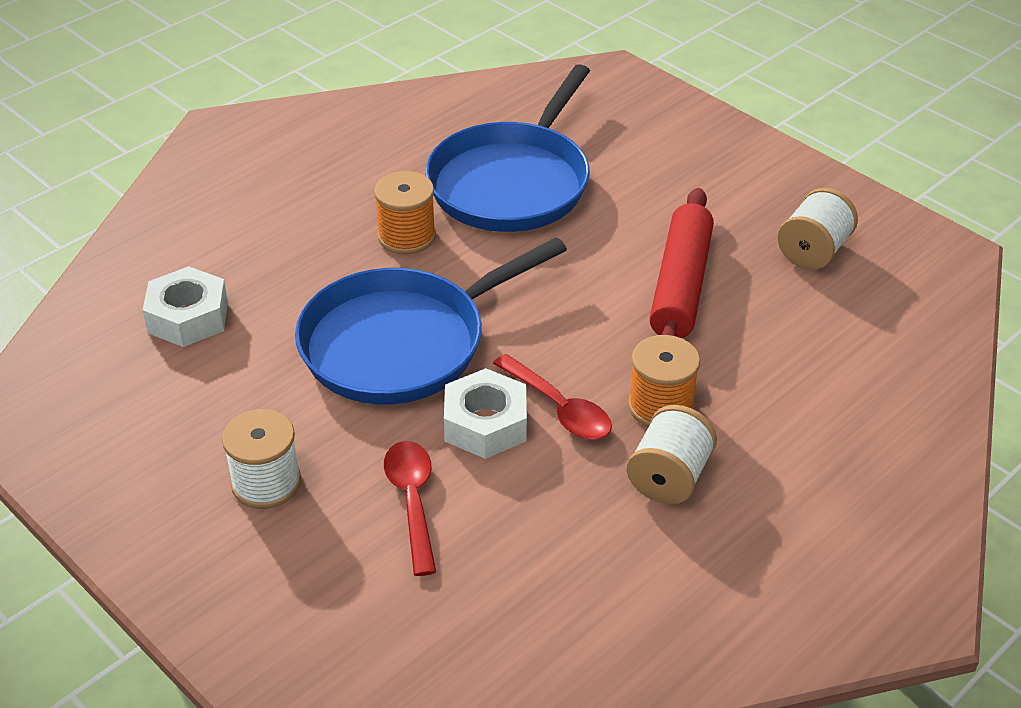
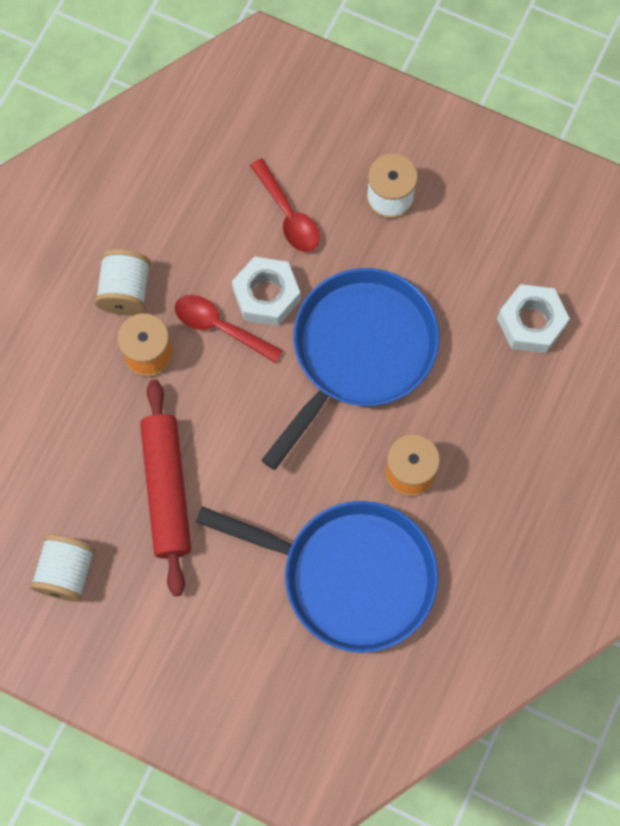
camera: 160 degrees right, 30 degrees up
(512, 183) = (350, 576): blue pan -> blue pan turned 105 degrees clockwise

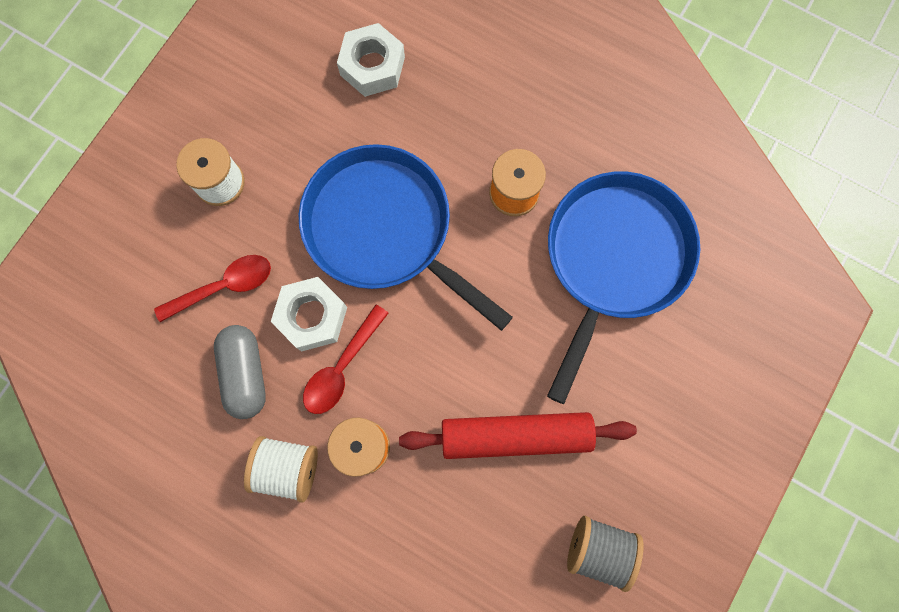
camera: 85 degrees left, 5 degrees up
(66, 572) = (598, 549): white spool -> grey spool
(208, 244) = (245, 373): none -> grey capsule

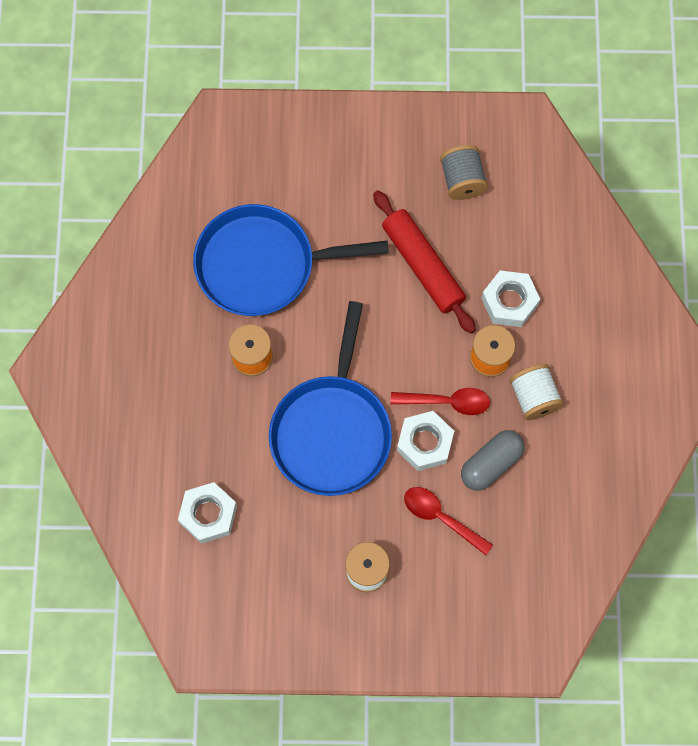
camera: 120 degrees left, 5 degrees down
(415, 511) = (509, 302): none -> white nut

